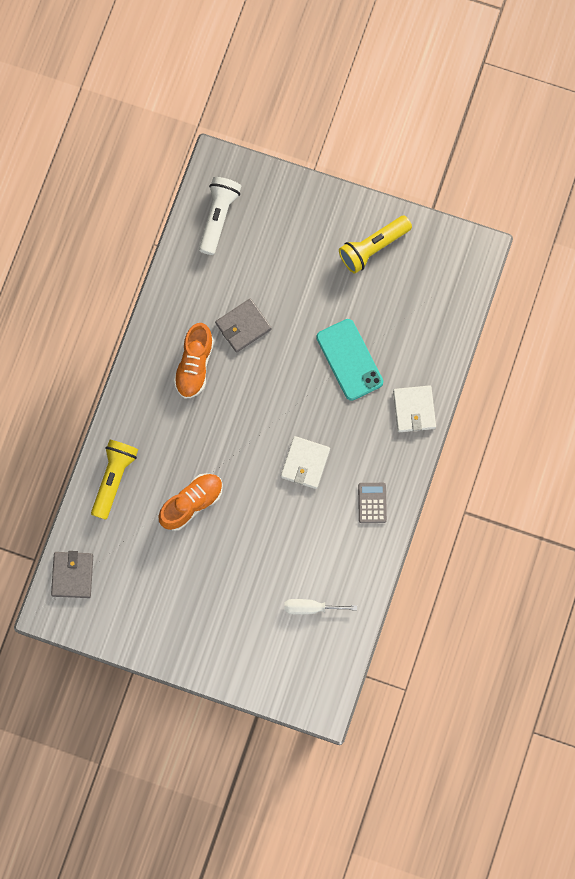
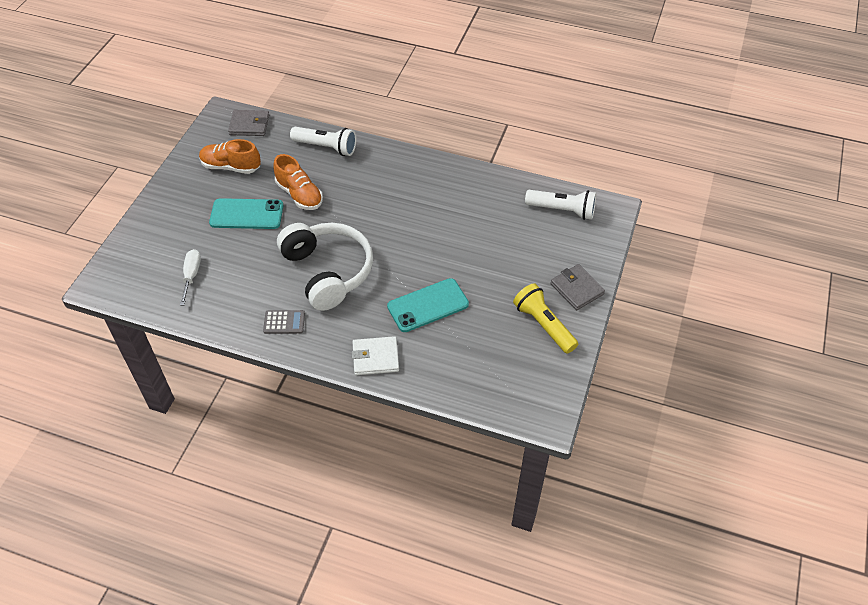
camera: 90 degrees right, 25 degrees down
(113, 478) = (326, 147): yellow flashlight -> white flashlight
(194, 365) = (423, 195): orange shoe -> orange shoe (231, 166)
(221, 560) = (246, 214): none -> turquoise phone
(243, 326) = (460, 227): grey wallet -> grey wallet (577, 289)
(305, 463) = (328, 271): white wallet -> white headphones

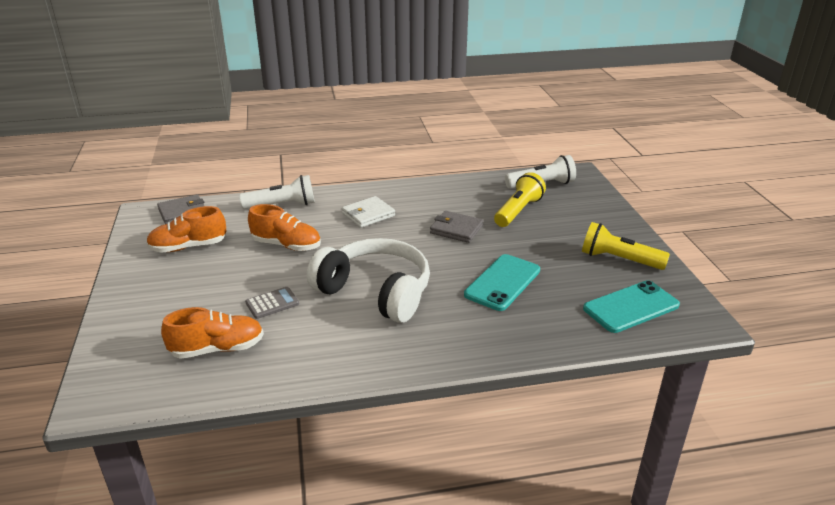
camera: 30 degrees left, 20 degrees down
(191, 275) = (217, 349): white screwdriver -> orange shoe
(246, 214) = (240, 277): turquoise phone -> turquoise phone (631, 307)
(284, 322) = (369, 349): grey calculator -> grey calculator (272, 303)
(375, 357) = (497, 341): white wallet -> white wallet (368, 214)
(511, 234) = (518, 211): none -> yellow flashlight
(577, 289) = (614, 227): grey wallet -> grey wallet (456, 229)

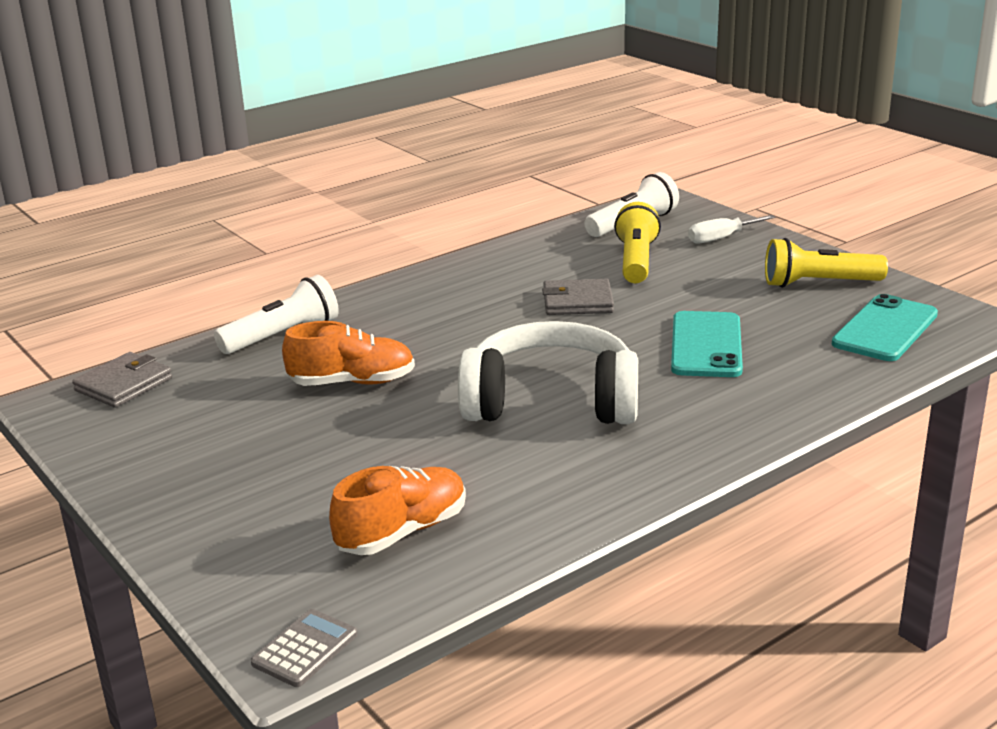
camera: 25 degrees left, 5 degrees down
(188, 247) = (193, 425): orange shoe -> none
(272, 303) = (418, 456): grey calculator -> grey calculator (305, 649)
(368, 214) = (431, 315): white wallet -> none
(587, 209) = (721, 238): none -> white screwdriver

